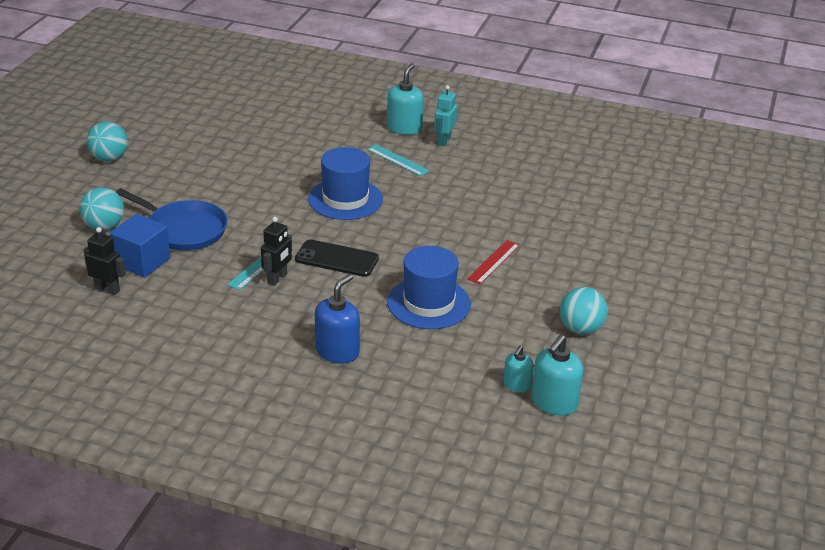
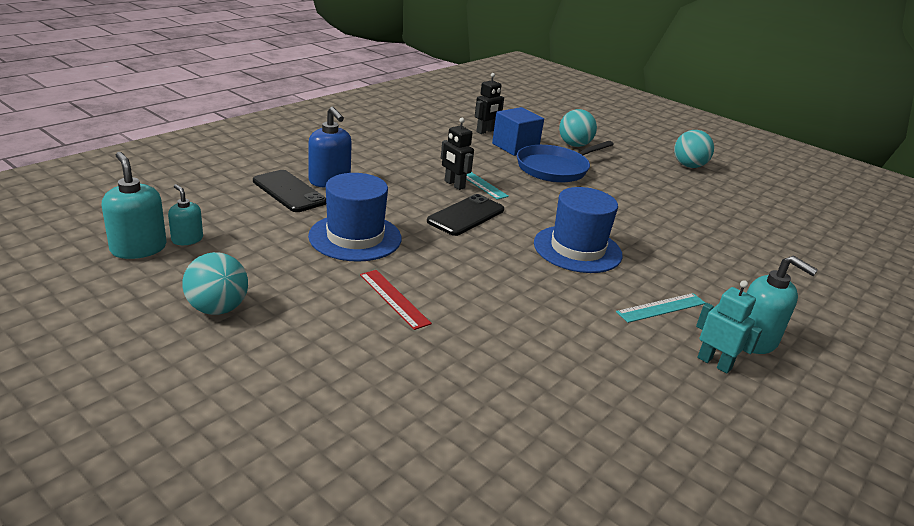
camera: 110 degrees right, 5 degrees down
(382, 366) = (289, 191): none -> black phone

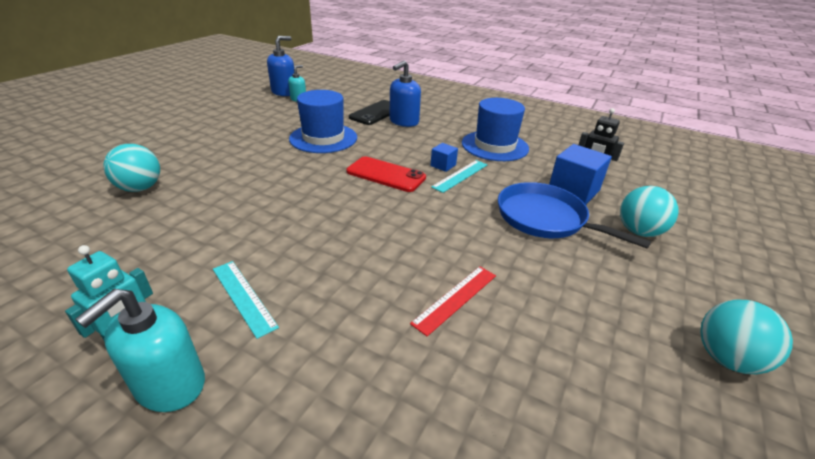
camera: 80 degrees right, 5 degrees up
(138, 248) = (284, 92): turquoise soap dispenser -> blue soap dispenser
(218, 309) = (226, 115): turquoise ball -> turquoise ball (140, 188)
(394, 298) = (243, 158): red ruler -> red ruler (455, 298)
(454, 184) = (443, 165): black robot -> blue cube
(466, 215) = (386, 174): black phone -> red phone
(577, 249) = (353, 237): blue hat -> blue hat (494, 146)

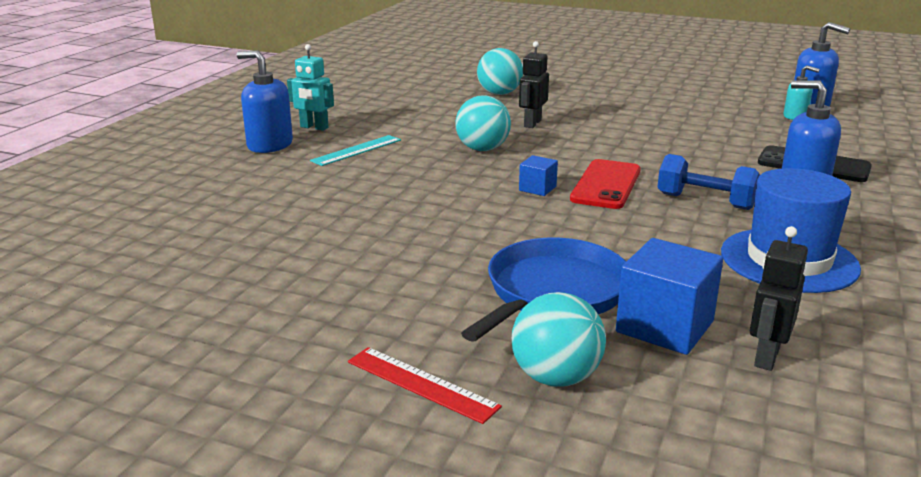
camera: 85 degrees right, 10 degrees down
(170, 385) = (269, 145): turquoise soap dispenser -> blue soap dispenser
(241, 183) = (532, 123): none -> black robot
(323, 138) = (679, 143): blue hat -> none
(420, 150) = (705, 201): none -> blue dumbbell
(443, 165) = (667, 219): blue cube -> blue cube (537, 188)
(455, 298) = (364, 231): red ruler -> red ruler (421, 384)
(460, 175) = (643, 231): turquoise ruler -> none
(726, 358) = (270, 393): turquoise ball -> turquoise ball (482, 149)

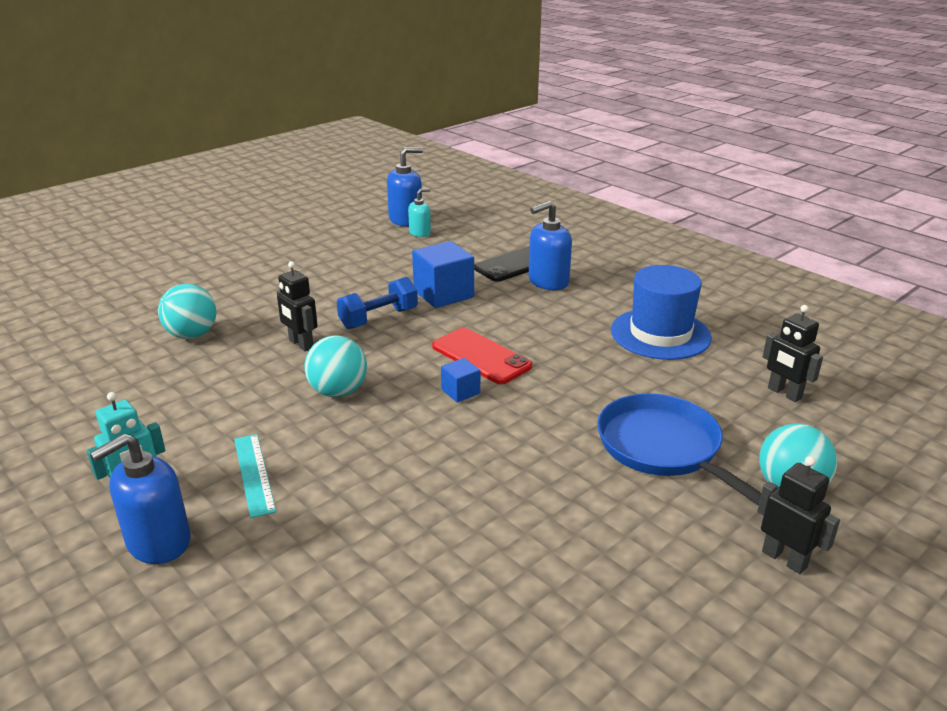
camera: 65 degrees left, 5 degrees up
(421, 384) = (784, 559): red ruler -> black robot
(664, 326) = (733, 416): blue cube -> blue cube (443, 294)
(705, 201) = (547, 327): blue dumbbell -> blue dumbbell (379, 318)

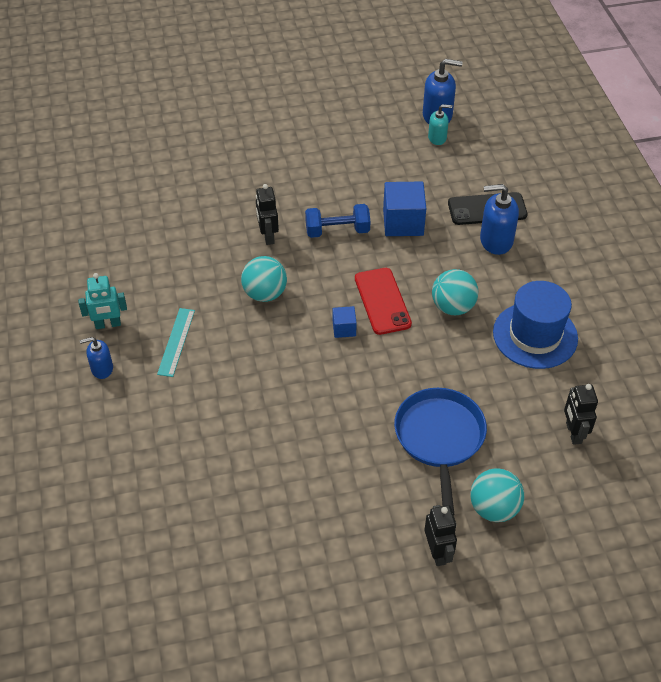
camera: 30 degrees right, 20 degrees up
(158, 542) = (102, 369): blue soap dispenser -> blue soap dispenser, size x0.60
(192, 335) = (202, 197): turquoise ball -> turquoise ball (453, 307)

